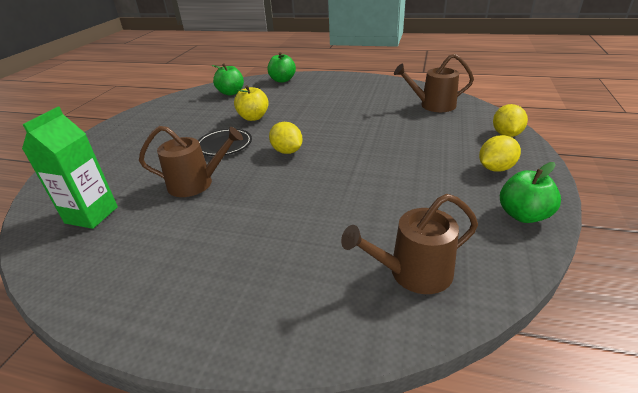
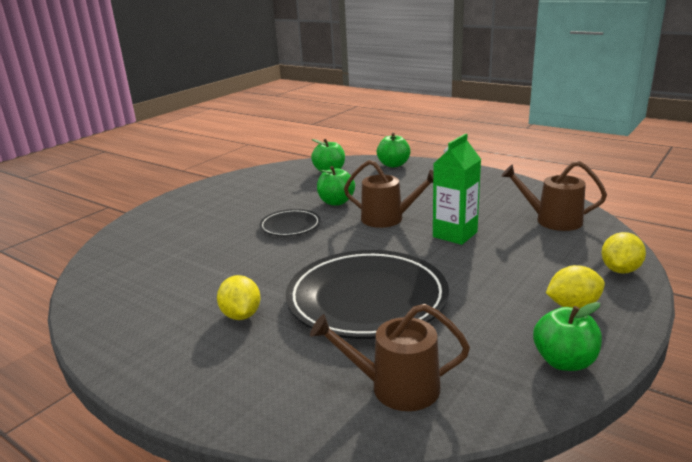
camera: 20 degrees right, 10 degrees down
(91, 215) = (138, 269): green carton -> green carton (455, 234)
(196, 183) = (242, 259): brown watering can -> brown watering can (387, 219)
(253, 117) = (336, 202): yellow apple -> green apple
(287, 151) = (348, 243): yellow lemon -> yellow lemon (241, 315)
(335, 197) = (367, 299): none -> black plate

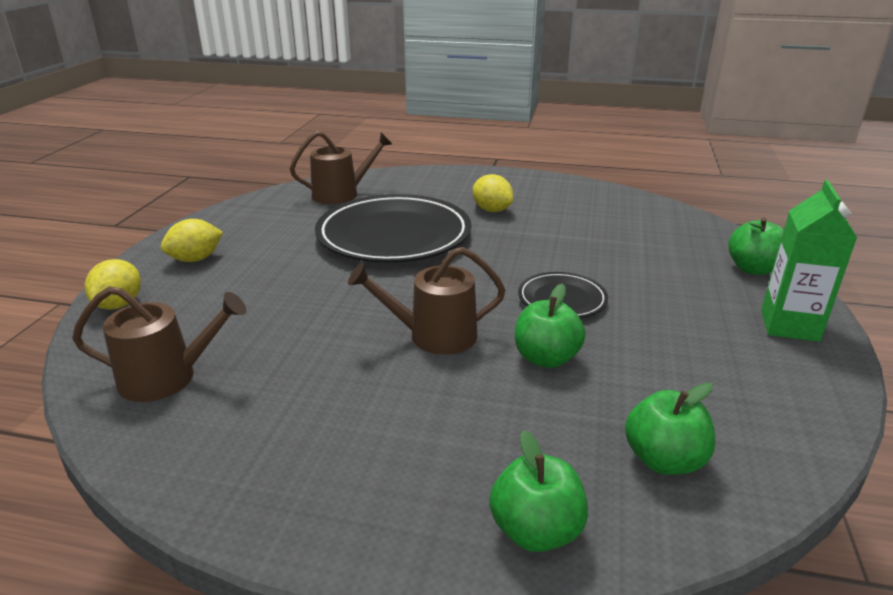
camera: 155 degrees right, 5 degrees up
(455, 234) = (323, 323): green carton -> green carton (789, 325)
(564, 361) = (221, 221): green apple -> green apple (753, 269)

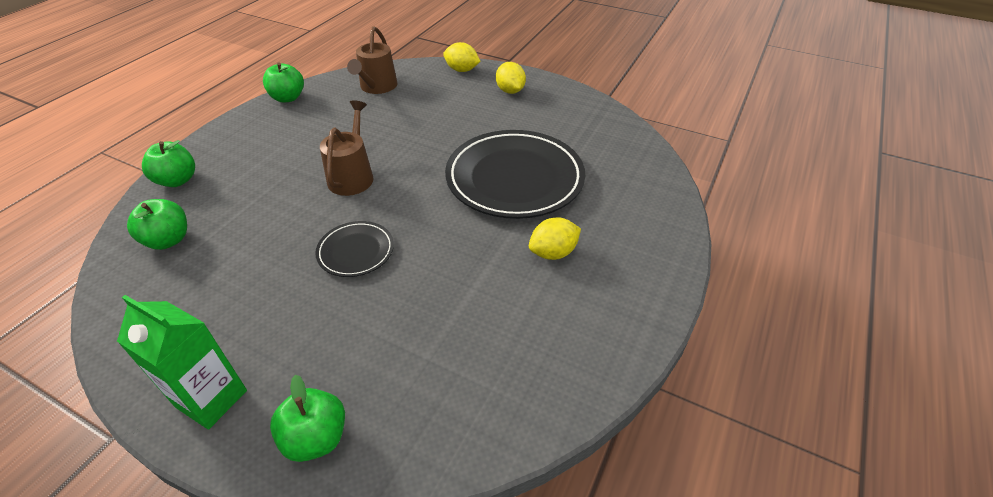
camera: 105 degrees right, 15 degrees up
(341, 194) = (618, 158): brown watering can -> none
(546, 358) = (291, 220): green apple -> green apple (288, 98)

